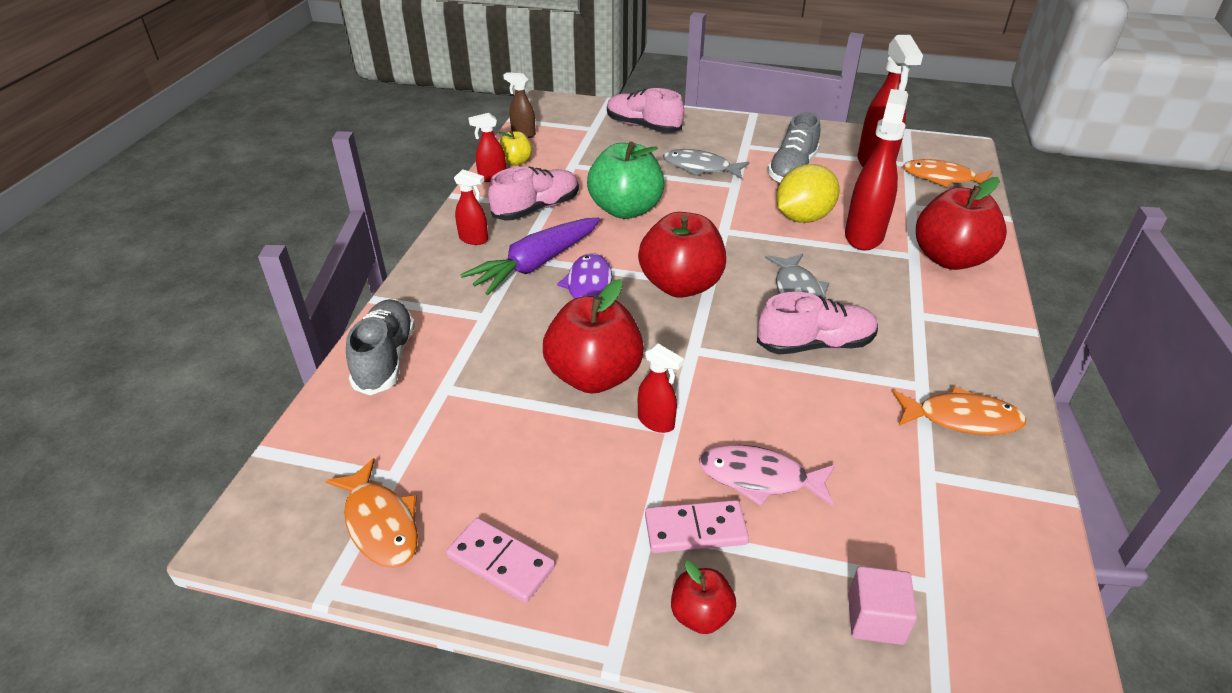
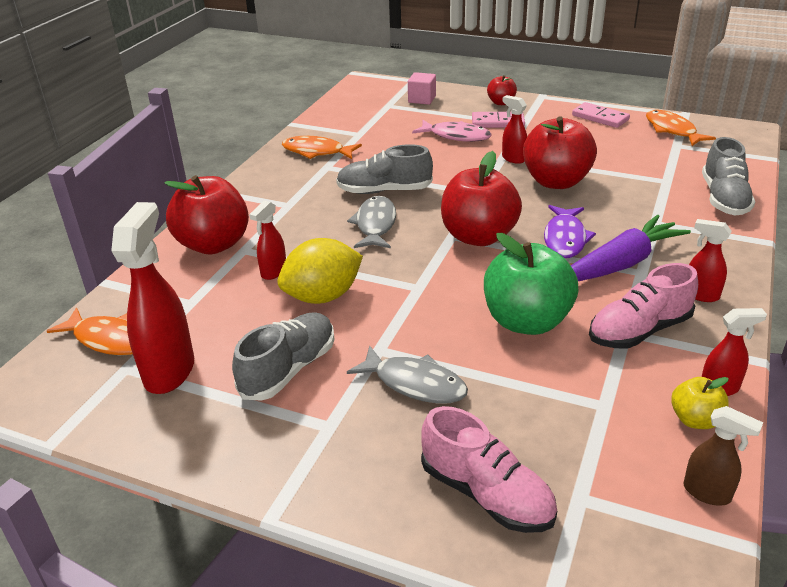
camera: 170 degrees left, 5 degrees down
(815, 344) = (384, 191): pink shoe -> grey shoe
(864, 235) = (273, 272): red spray bottle -> red spray bottle, size x0.52

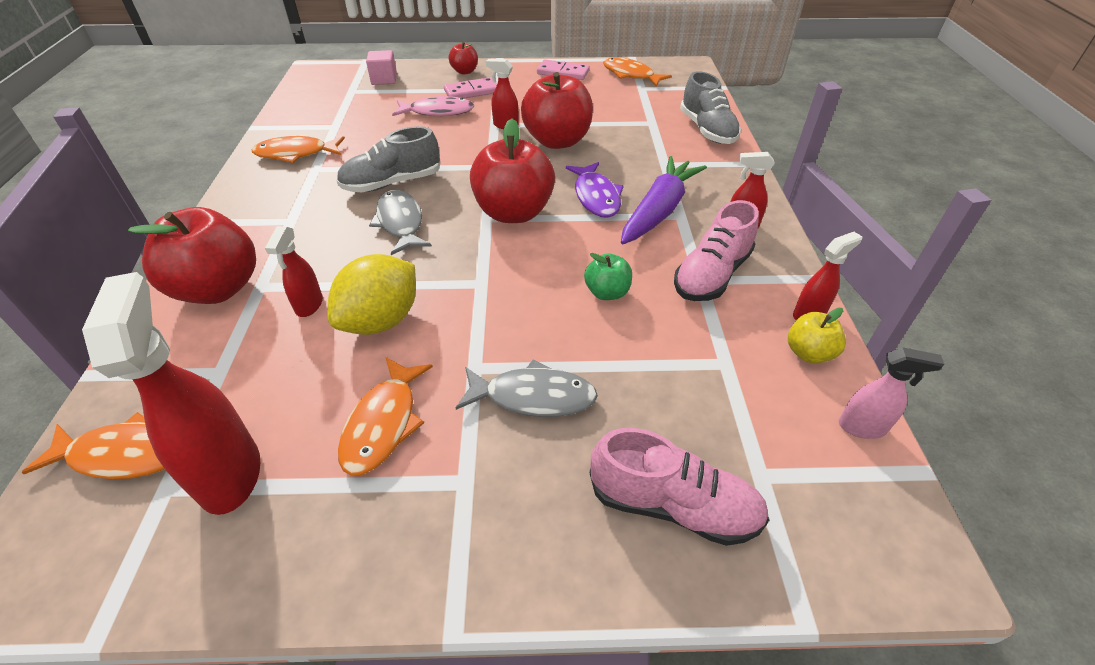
camera: 25 degrees left, 10 degrees up
(289, 370) = (383, 424): grey shoe -> orange fish
(526, 321) = (607, 293): green apple -> green apple, size x0.50
(707, 493) = (862, 427): brown spray bottle -> pink spray bottle

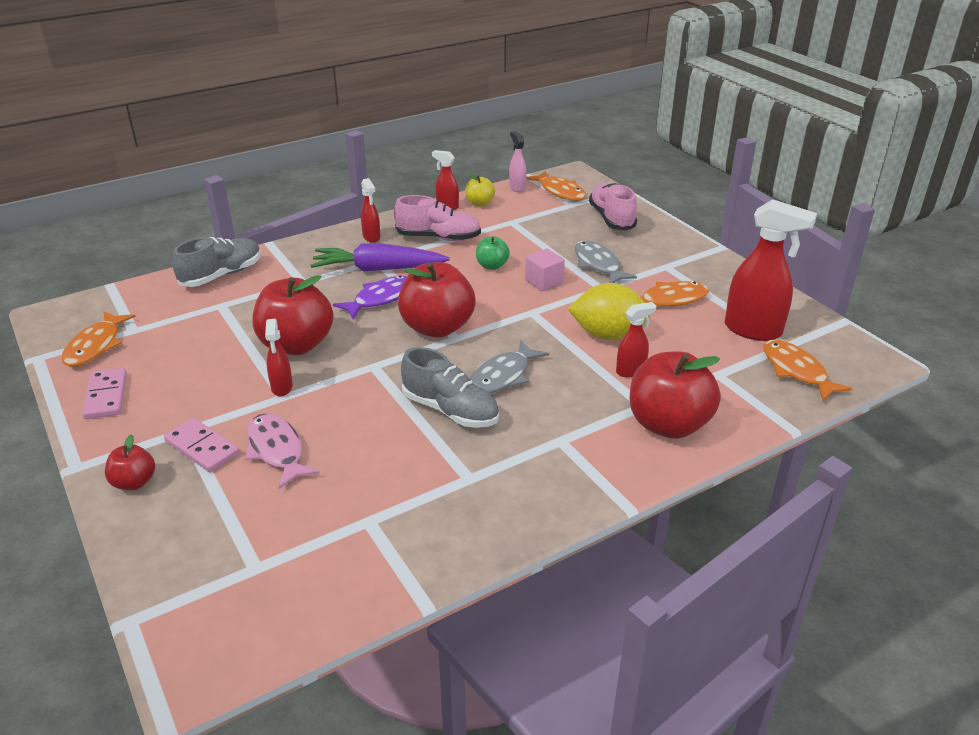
camera: 120 degrees left, 10 degrees down
(230, 473) = (753, 330): red spray bottle -> red spray bottle turned 105 degrees counterclockwise
(296, 154) = (454, 513): orange fish -> orange fish (560, 192)
(384, 79) = (198, 553): pink cube -> pink cube (544, 282)

